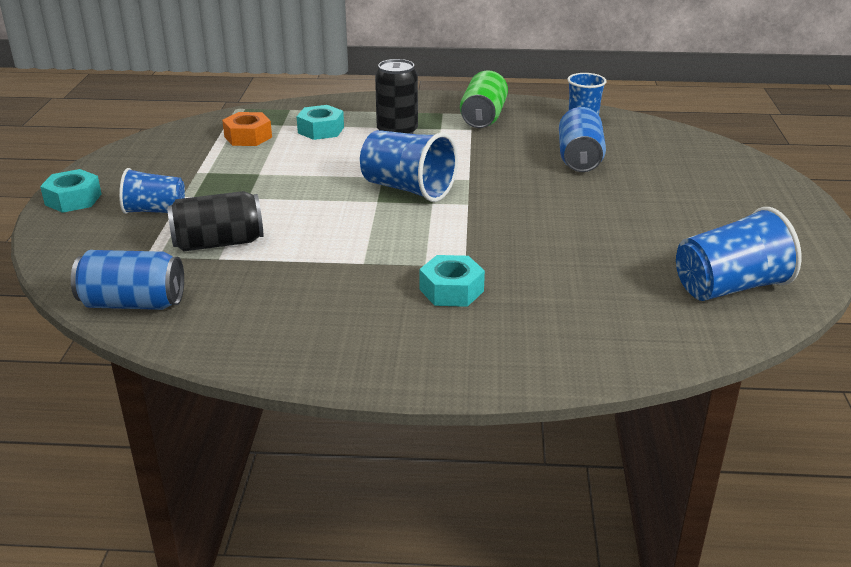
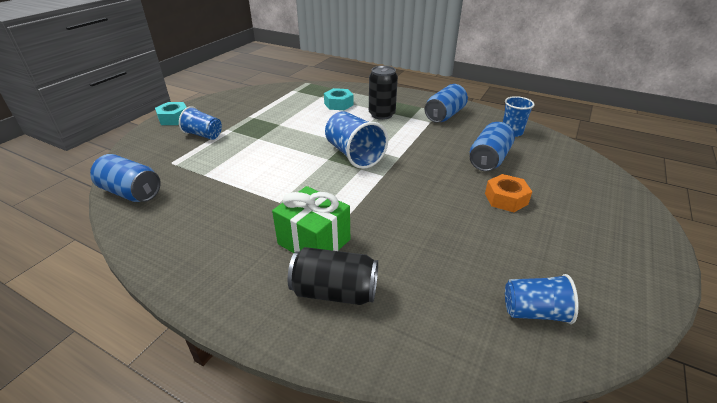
camera: 25 degrees right, 5 degrees up
(218, 243) = (213, 164): black can -> black can (334, 291)
(248, 137) = (295, 100): orange nut -> orange nut (506, 199)
(451, 290) = (314, 242): turquoise nut -> green gift
(483, 117) = (444, 115): green can -> blue can
(729, 287) = (534, 312): blue cup -> blue cup, size x0.65

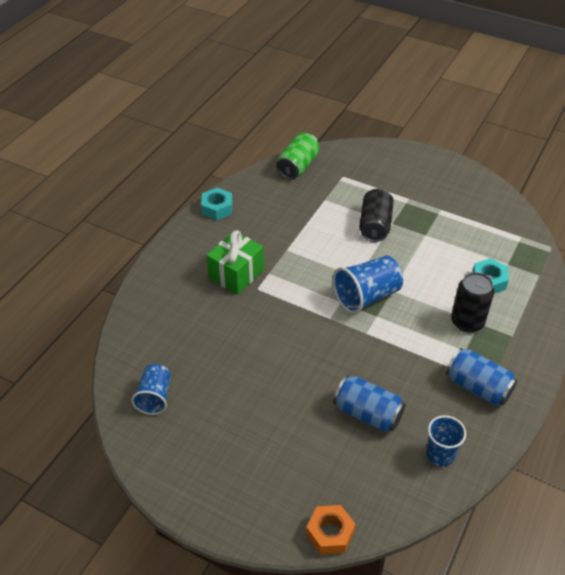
camera: 90 degrees right, 10 degrees up
(131, 192) = (298, 166): blue can -> green can
(174, 118) = (424, 159): turquoise nut -> turquoise nut (217, 208)
(204, 135) = (394, 185): blue cup -> none
(334, 291) = (185, 287): black can -> black can (375, 225)
(506, 199) = (292, 412): orange nut -> orange nut (330, 533)

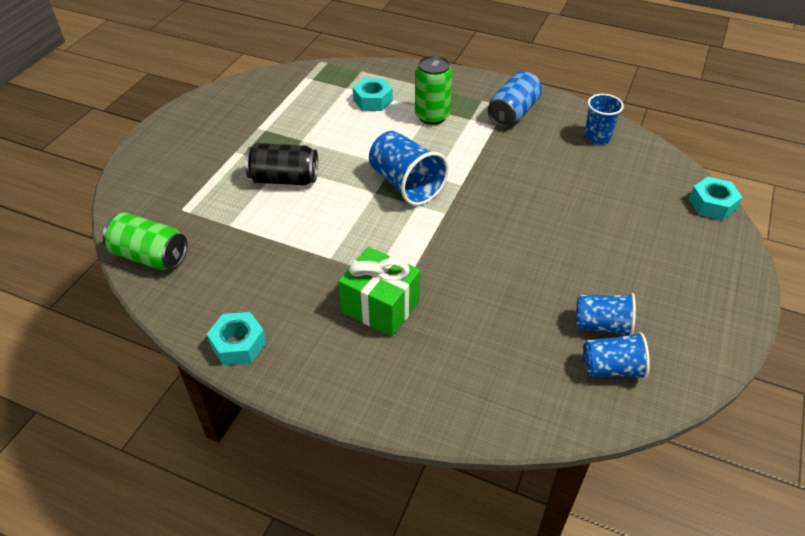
camera: 95 degrees left, 0 degrees up
(194, 400) = (602, 326): none -> blue cup
(330, 533) = (712, 204): orange nut -> turquoise nut
(367, 414) = (568, 182): blue can -> none
(467, 322) = (432, 116): black can -> green can

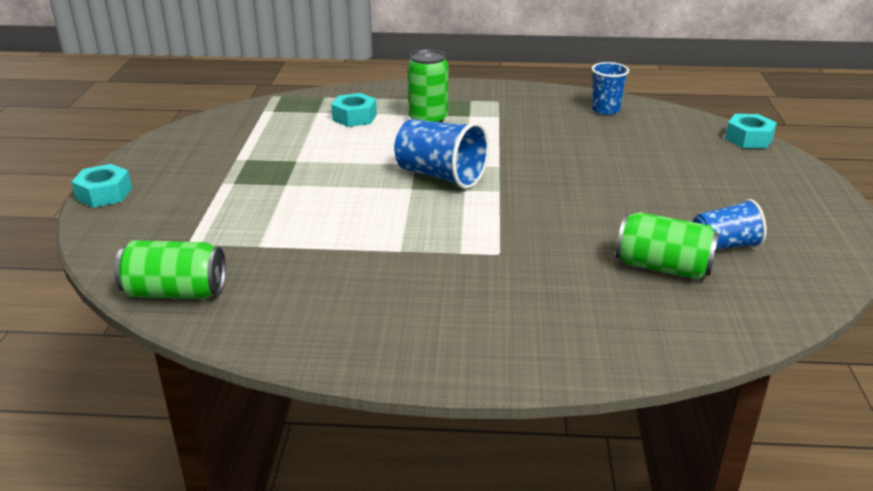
camera: 20 degrees left, 15 degrees down
(238, 344) = (345, 348): turquoise nut -> turquoise nut (104, 194)
(284, 179) = (298, 195): black can -> none
(380, 306) = (487, 279): green gift -> none
(513, 113) = (510, 105): blue can -> none
(531, 334) = (663, 267): none -> green can
(611, 368) = (760, 276): blue cup -> none

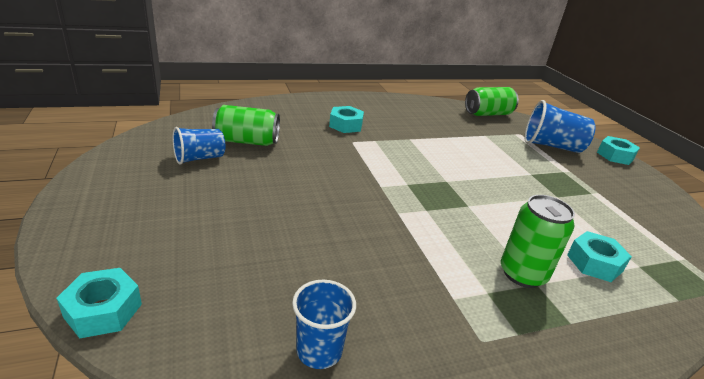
camera: 155 degrees right, 0 degrees up
(440, 176) = (436, 195): blue cup -> blue cup (551, 146)
(491, 286) = (346, 125): none -> turquoise nut

